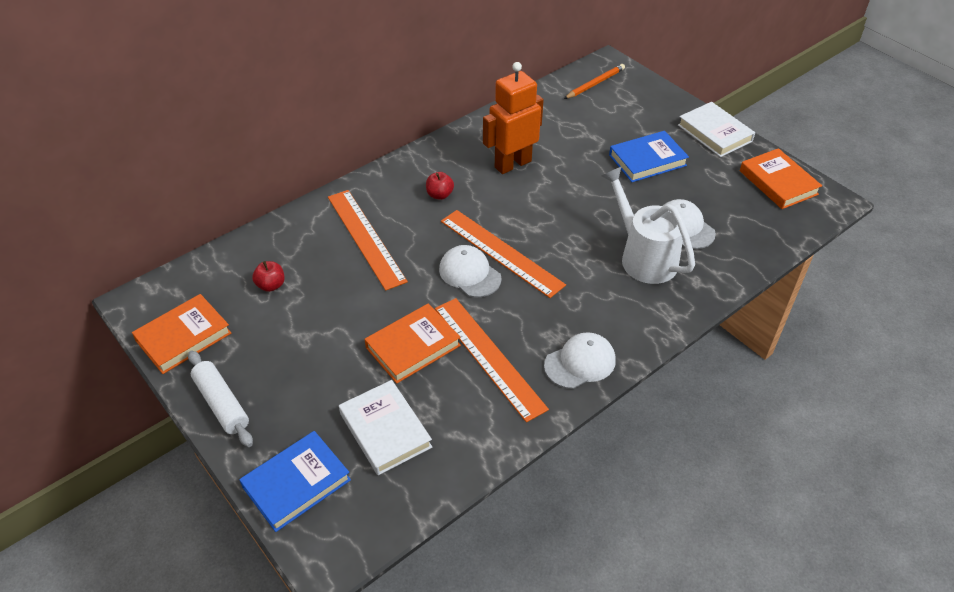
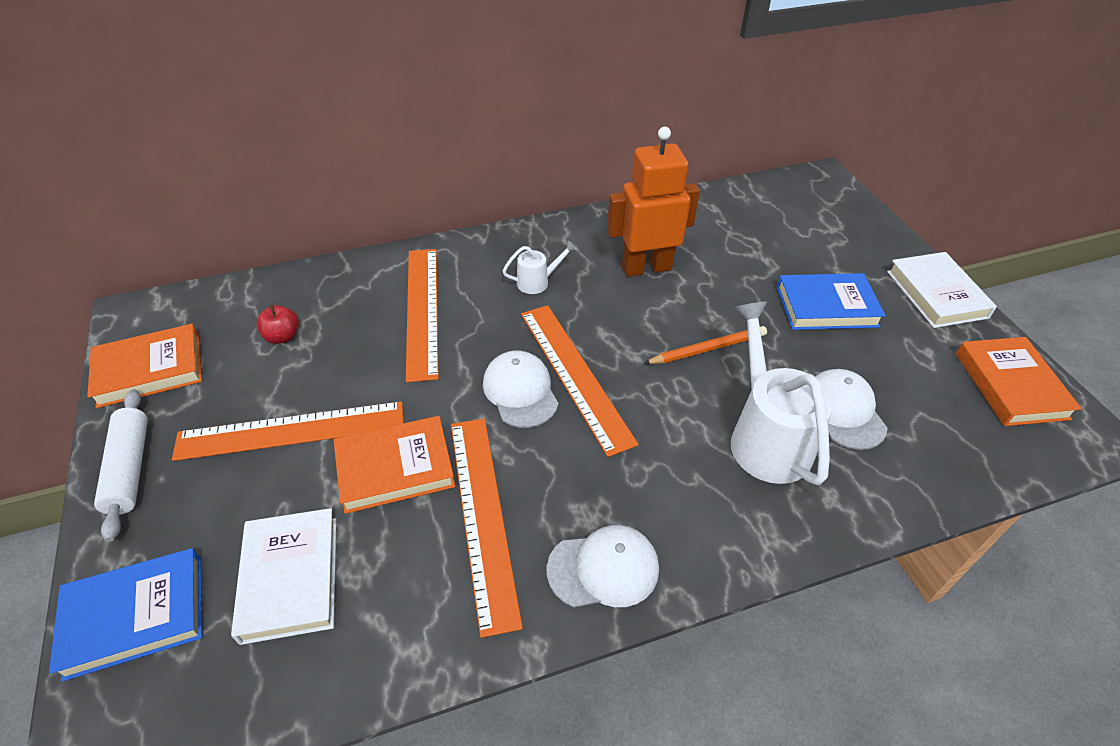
camera: 20 degrees right, 0 degrees up
(323, 345) = (291, 430): none -> orange ruler
(439, 195) = (538, 282): red apple -> white watering can
(595, 84) = (796, 197): orange pencil -> orange pencil (707, 349)

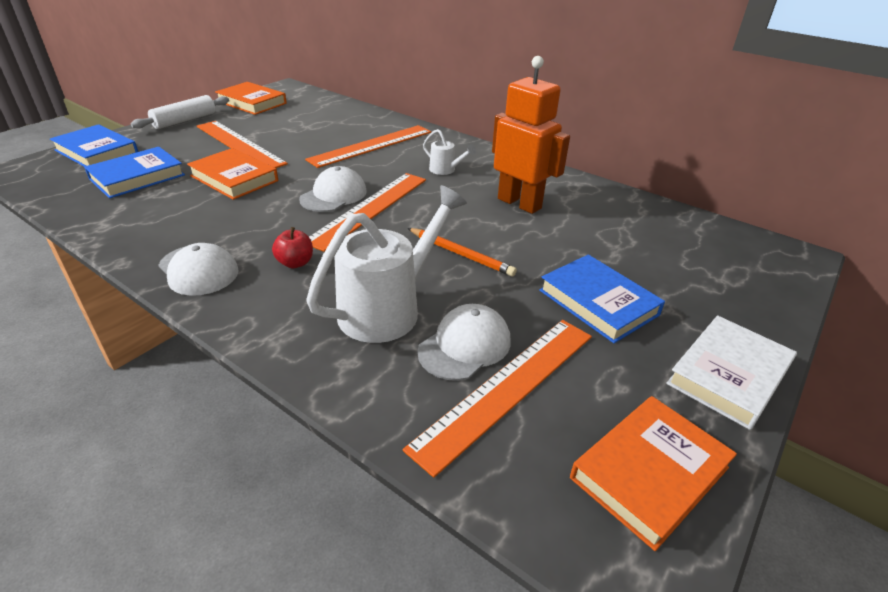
camera: 55 degrees right, 10 degrees down
(282, 336) = (307, 120): red apple -> red apple (295, 263)
(290, 578) = (137, 177): white book -> blue book
(483, 516) = (216, 215): orange ruler -> orange ruler (507, 388)

